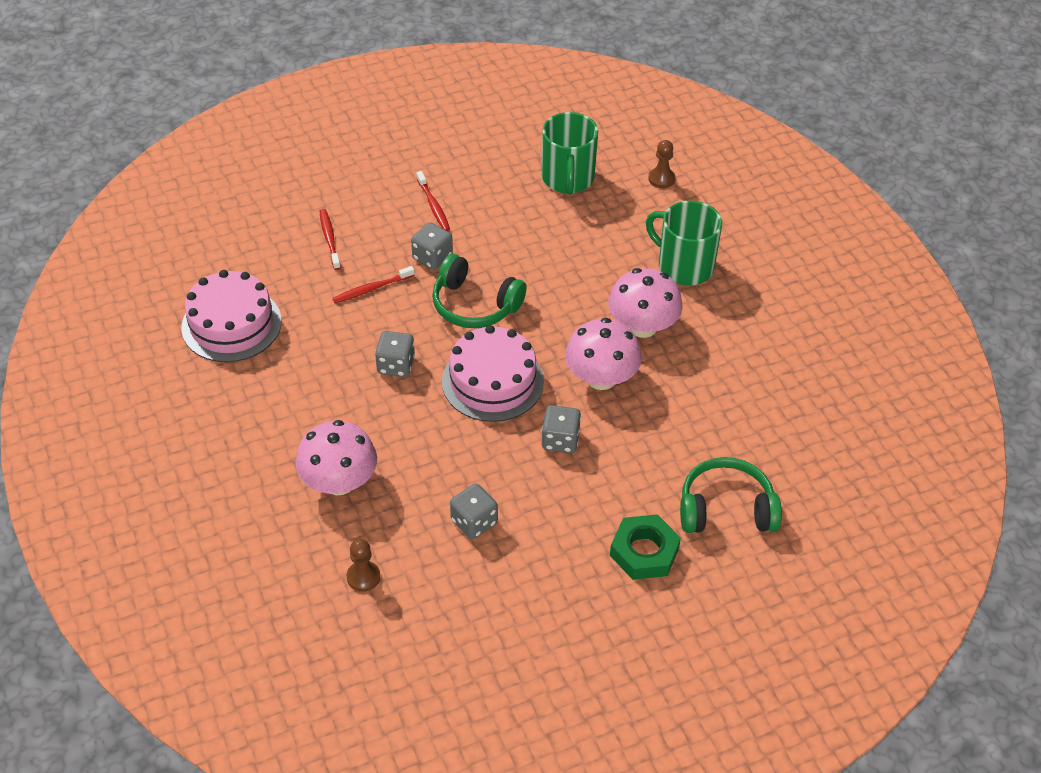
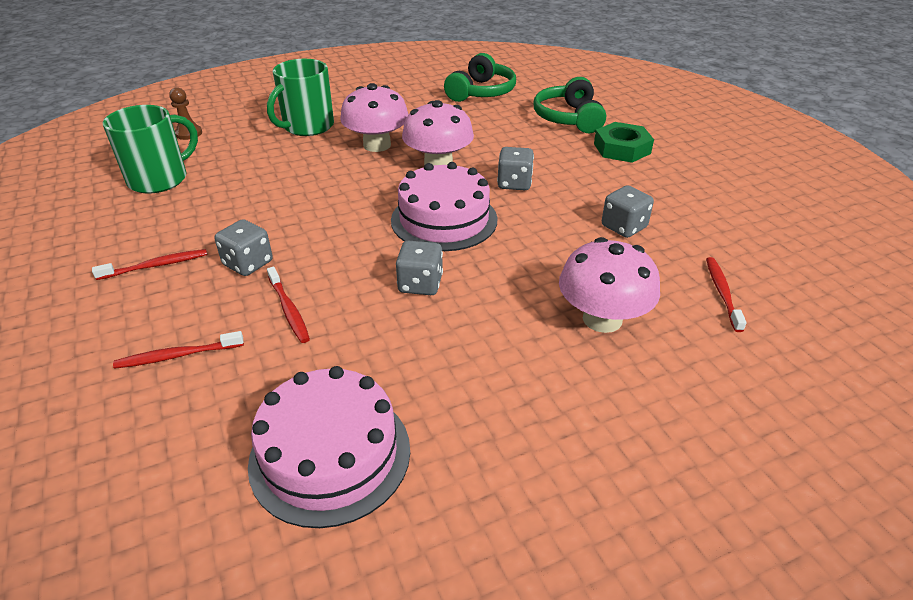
camera: 90 degrees left, 10 degrees down
(363, 577) = (722, 293): brown pawn -> red toothbrush
(474, 305) = (333, 232): green headphones -> green headphones (481, 92)
(568, 178) = (159, 179): green mug -> green mug turned 45 degrees counterclockwise

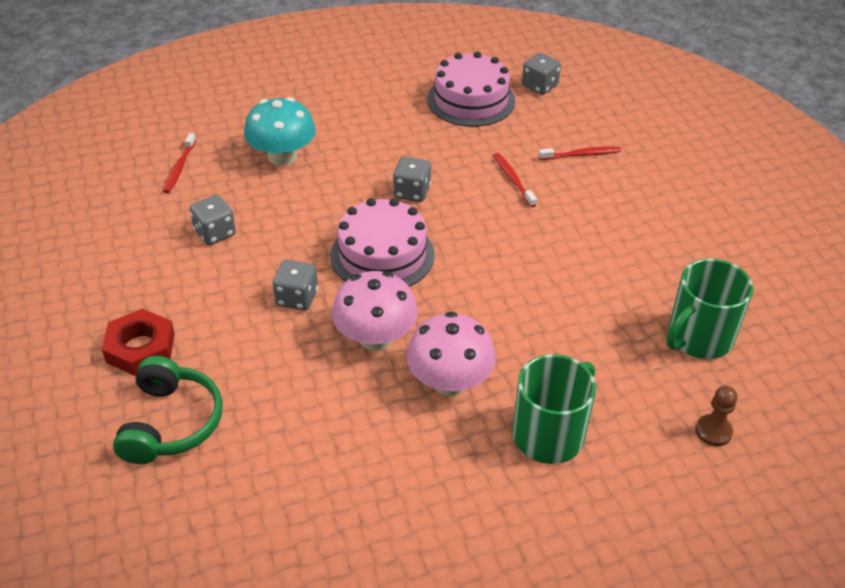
camera: 175 degrees left, 5 degrees up
(155, 266) = (637, 225): red toothbrush -> none
(248, 263) = (558, 221): grey dice -> grey dice (539, 86)
(481, 92) = (275, 516): green headphones -> none
(602, 319) = (282, 156): pink mushroom -> turquoise mushroom
(622, 148) = (140, 348): green nut -> red nut

